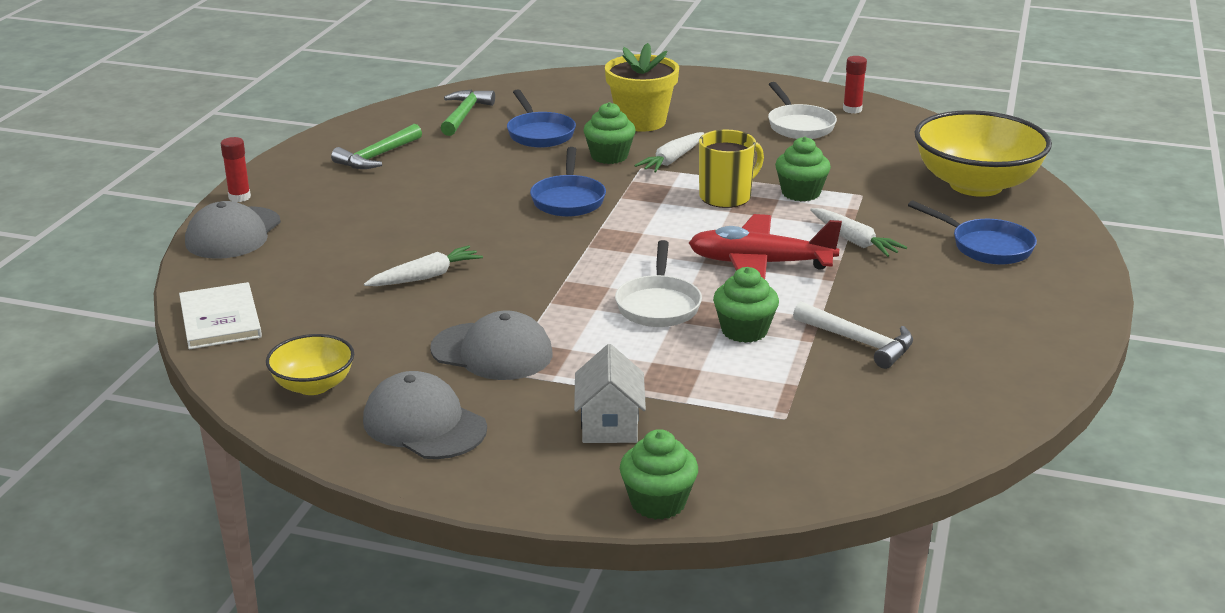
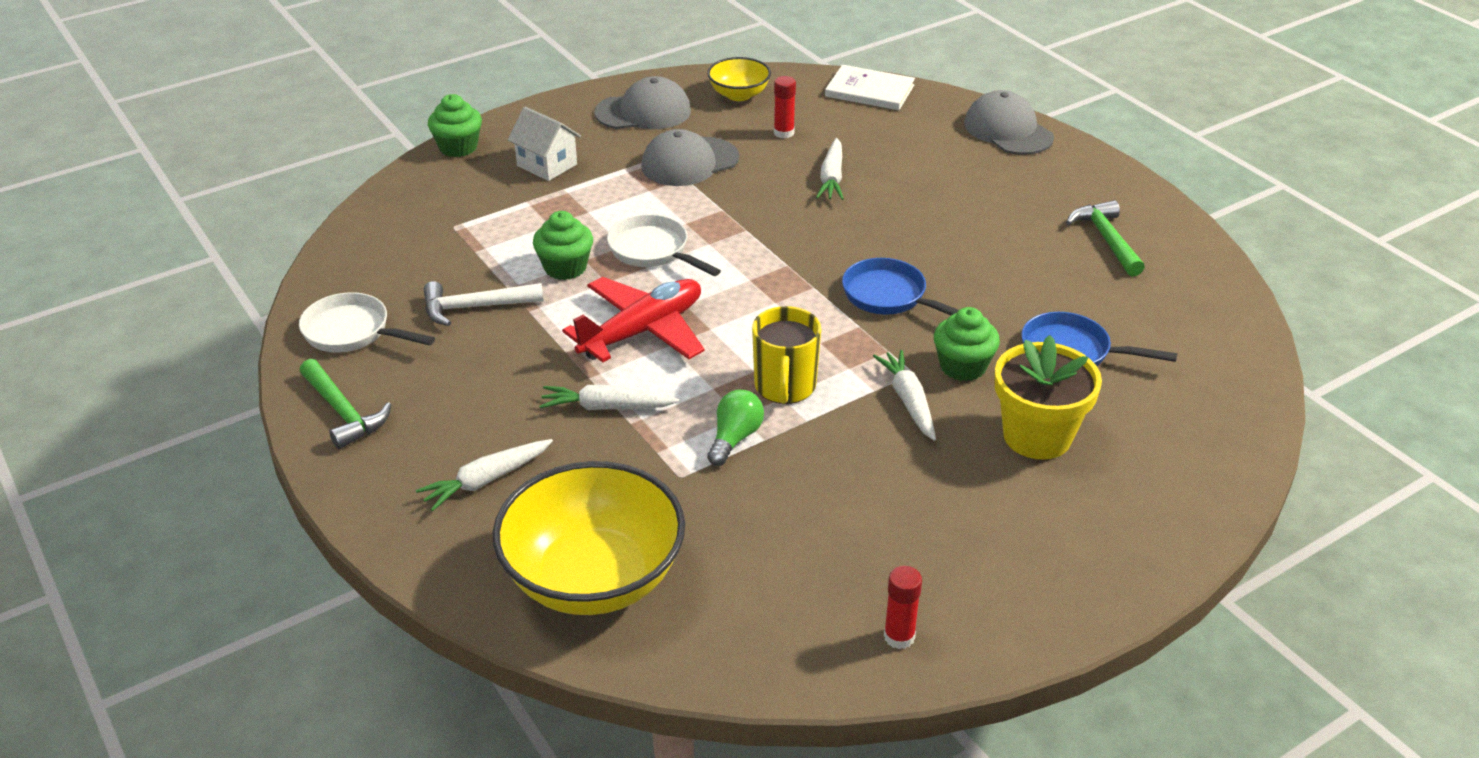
camera: 130 degrees right, 10 degrees up
(239, 197) = (1080, 151): red glue stick -> red glue stick (784, 133)
(464, 115) = (1176, 329): green hammer -> green hammer (343, 412)
(799, 125) = (899, 552): white pan -> white pan (352, 332)
(800, 193) = (735, 438): green cupcake -> green light bulb
(986, 246) = (486, 480): blue pan -> white carrot

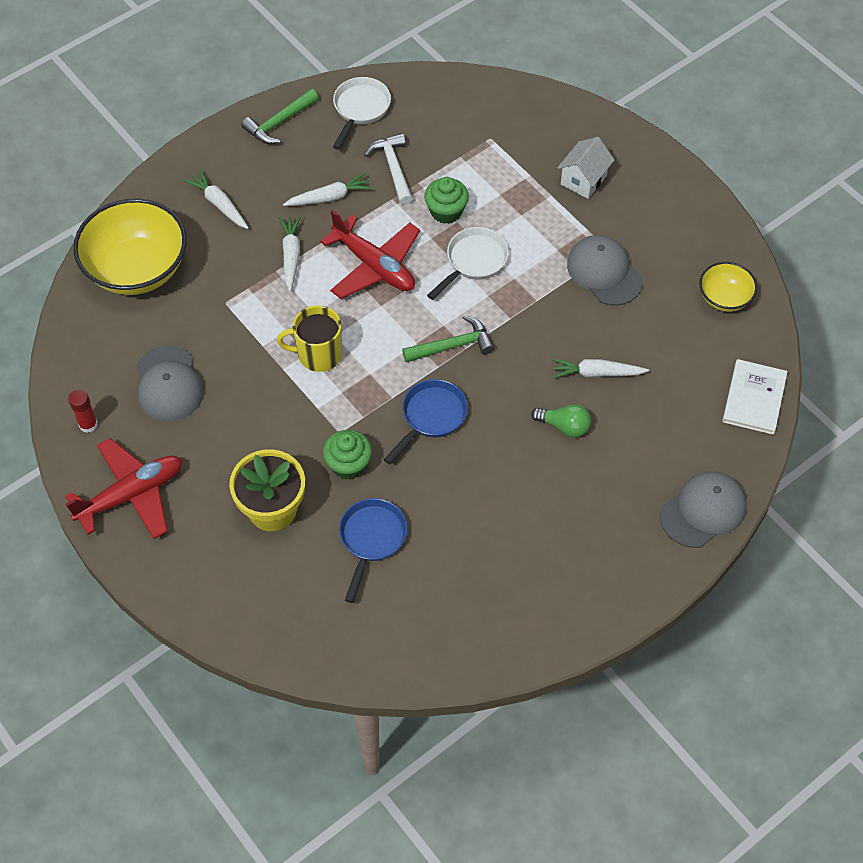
camera: 85 degrees right, 20 degrees up
(458, 147) = (600, 121): green cupcake -> none
(643, 112) = (679, 232): grey cap -> grey cap (169, 384)
(735, 438) = (263, 329): green light bulb -> green light bulb (564, 426)
(784, 133) = (664, 335): red glue stick -> none
(908, 401) = (306, 429): white carrot -> white carrot (329, 197)
(1026, 582) = (131, 495): none -> red plane
(1106, 239) = (530, 578): green hammer -> green hammer (453, 346)

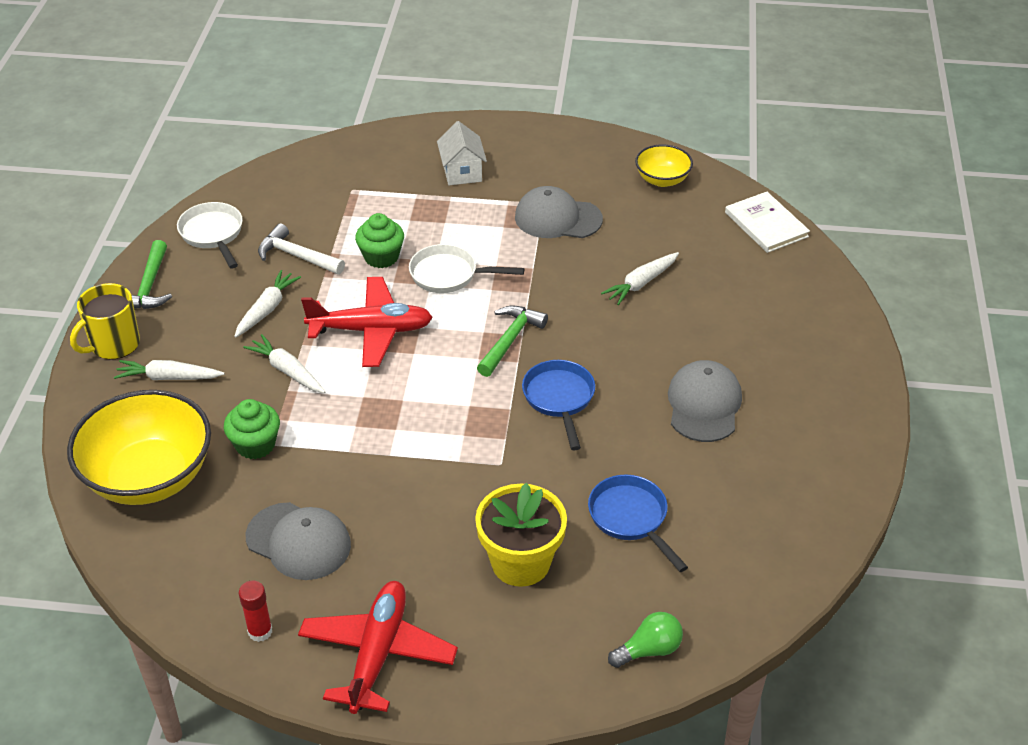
camera: 45 degrees left, 15 degrees down
(318, 354) = (407, 423): yellow mug -> yellow mug (114, 345)
(348, 464) = (539, 481): green cupcake -> green cupcake (255, 445)
(473, 261) = (449, 275): white pan -> white pan turned 75 degrees counterclockwise
(564, 426) = (666, 332): green light bulb -> green light bulb (649, 650)
(703, 511) = (832, 314): grey cap -> grey cap (704, 404)

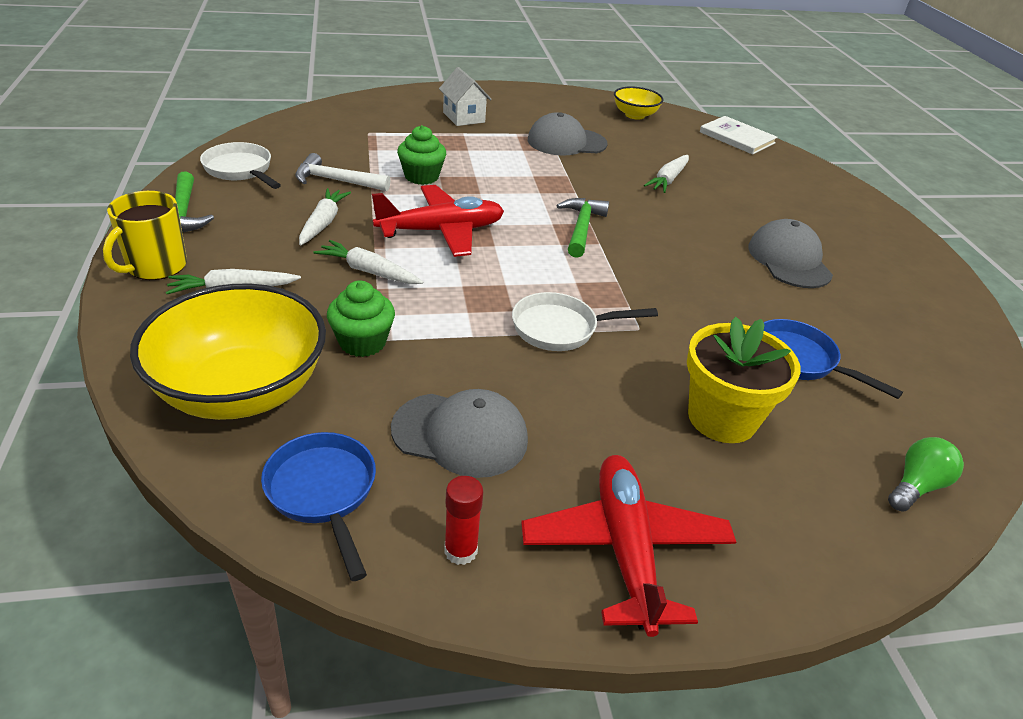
camera: 20 degrees left, 5 degrees down
(449, 275) = (494, 185): white pan -> white pan (561, 328)
(559, 399) = (658, 268): blue pan -> blue pan (323, 493)

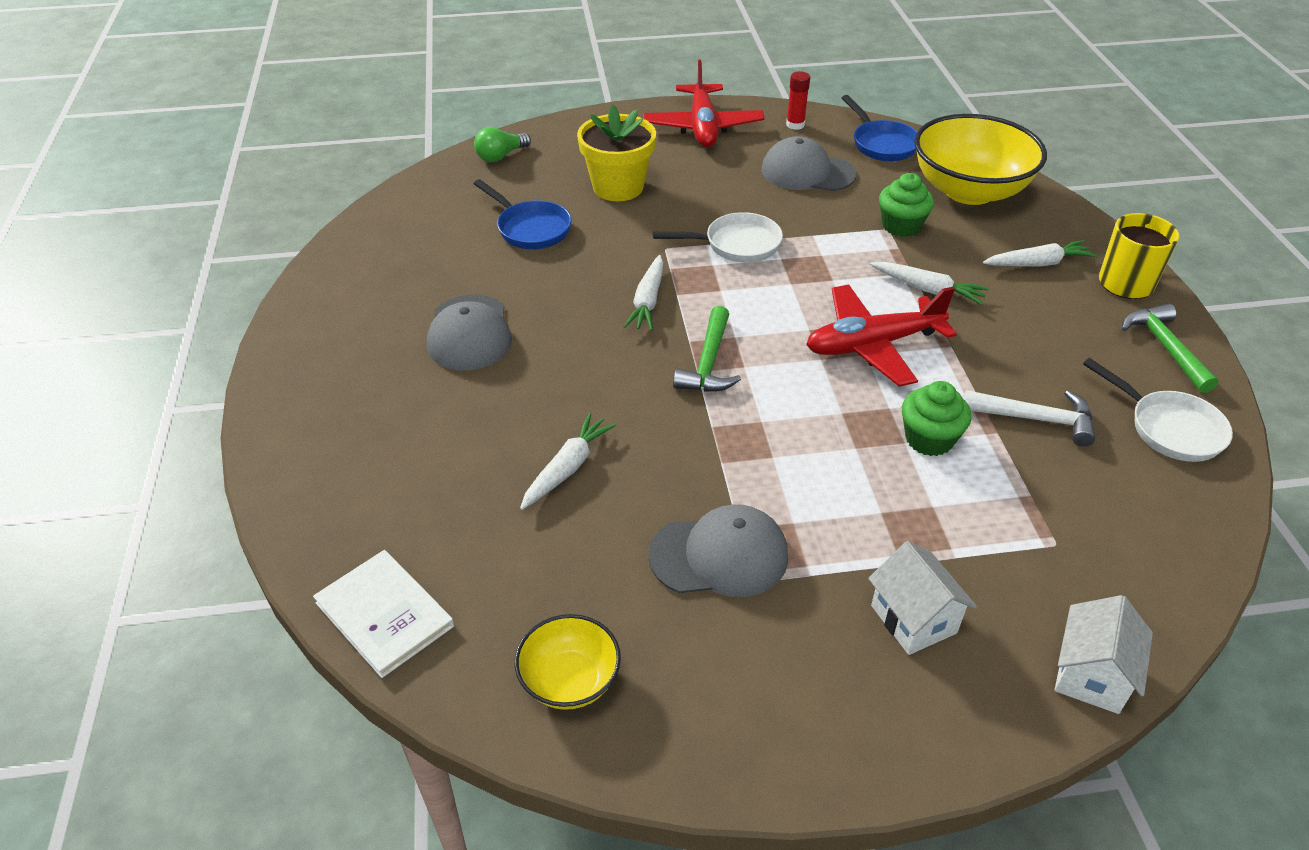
camera: 175 degrees left, 5 degrees up
(323, 223) = (1008, 346): white carrot -> white carrot (648, 301)
(383, 98) = (1091, 675): none -> white house

